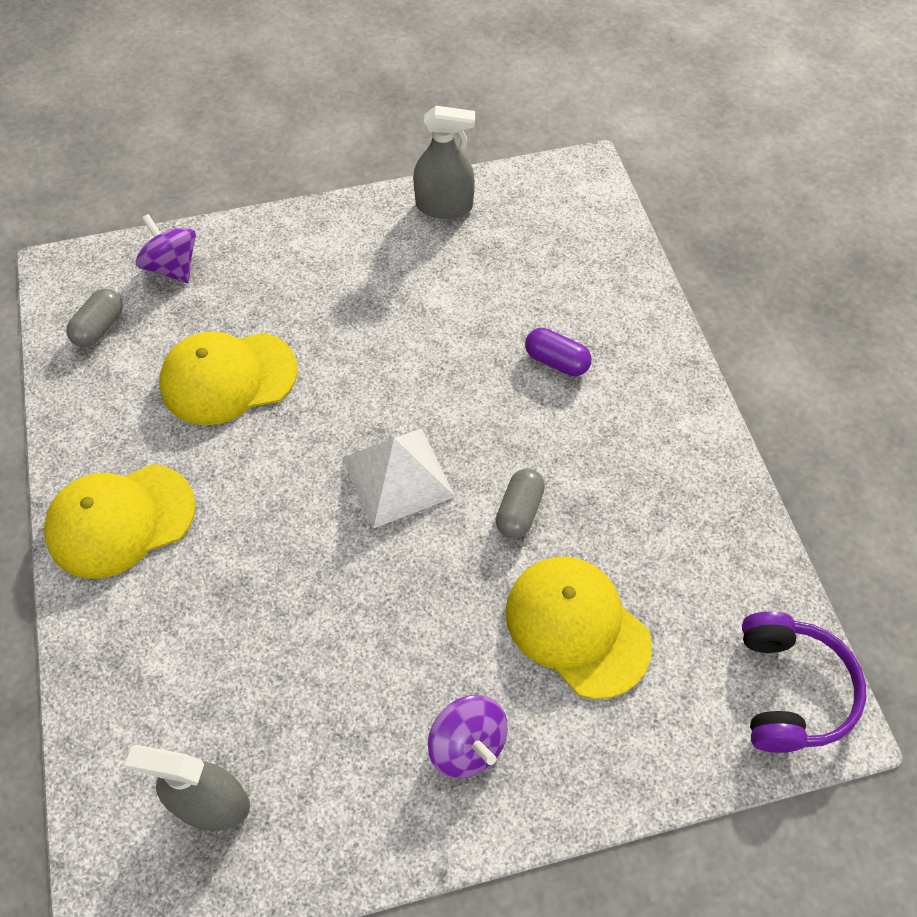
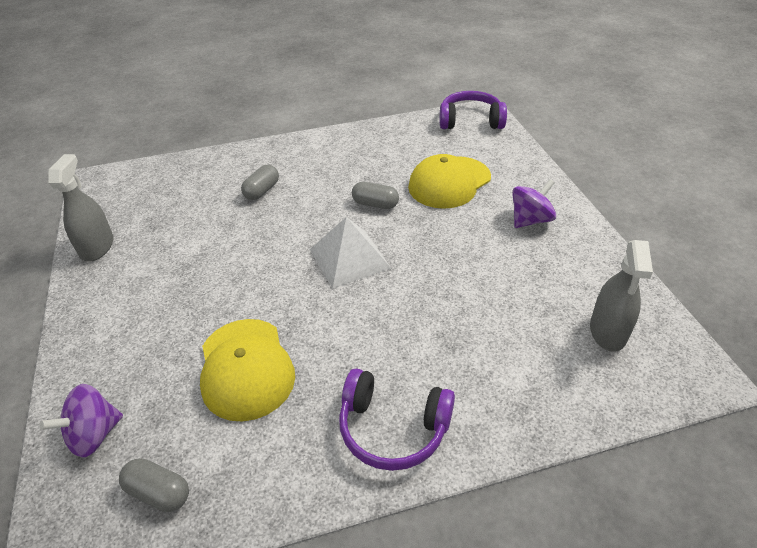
camera: 90 degrees left, 15 degrees down
(120, 520) = (393, 428): yellow cap -> purple headphones
(556, 361) = (262, 191): purple capsule -> grey capsule

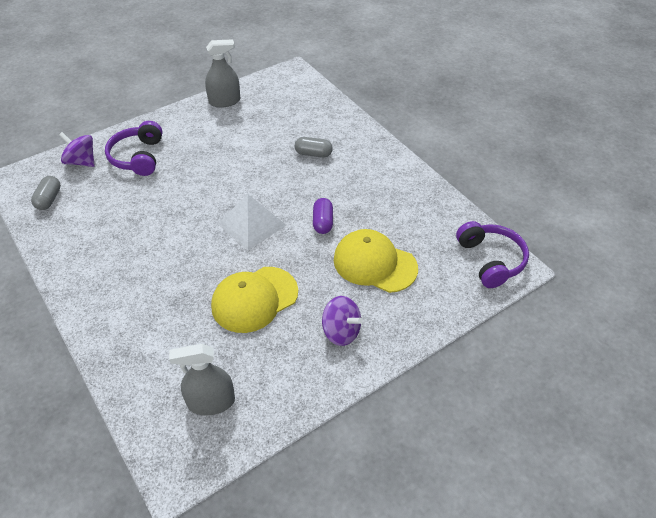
camera: 70 degrees right, 5 degrees up
(246, 368) = (136, 204): yellow cap -> yellow cap (254, 299)
(375, 204) = (323, 222): grey capsule -> purple capsule
(393, 428) = (100, 286): purple headphones -> purple headphones (138, 157)

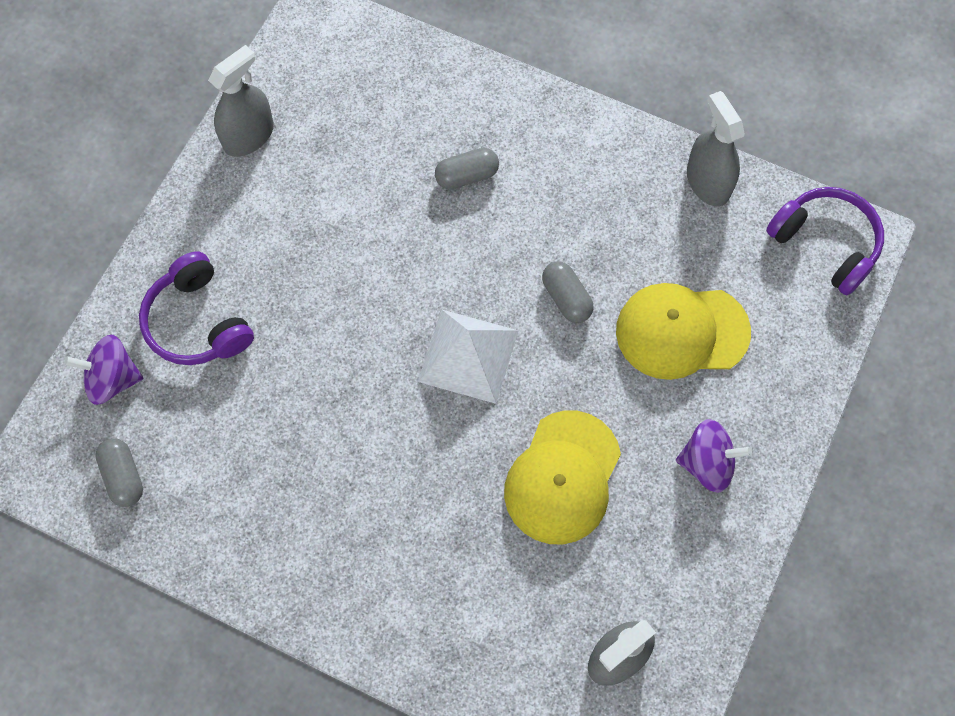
camera: 30 degrees left, 20 degrees up
(323, 222) = (566, 298): purple capsule -> grey capsule
(440, 206) = (707, 182): none -> grey spray bottle

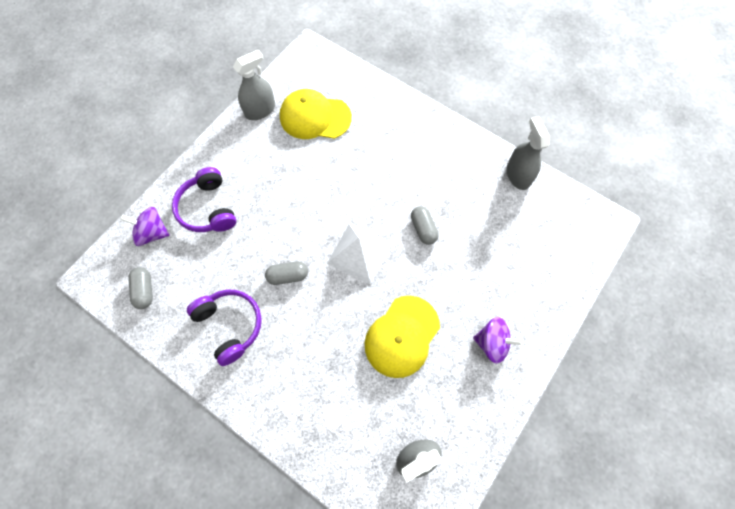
camera: 10 degrees right, 0 degrees up
(467, 176) = (378, 150): grey capsule -> grey capsule (288, 276)
(681, 331) = (489, 260): yellow cap -> yellow cap (315, 117)
(825, 244) = (583, 222): purple headphones -> purple headphones (230, 325)

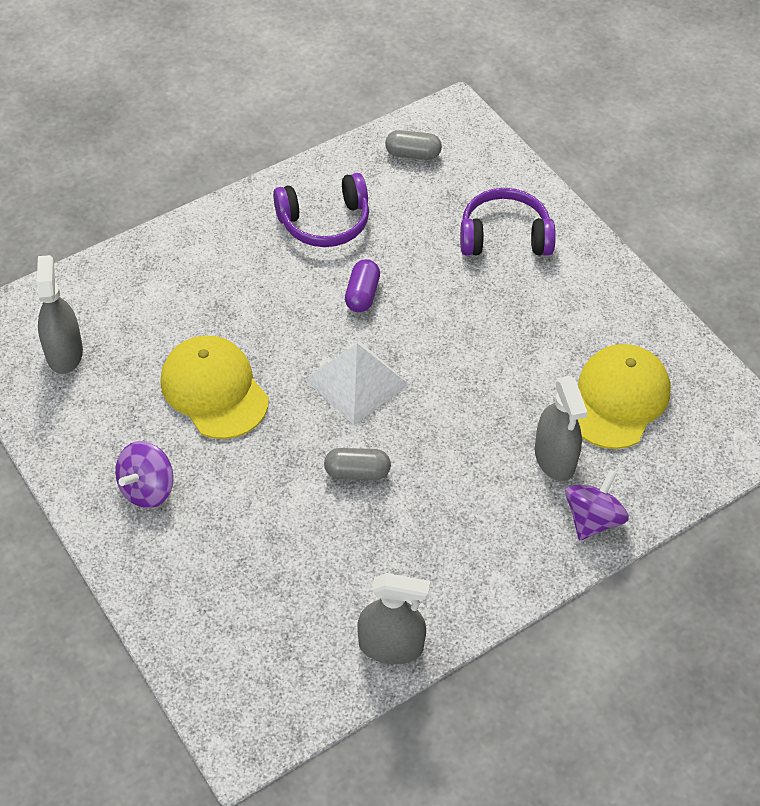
camera: 110 degrees right, 15 degrees down
(152, 233) = (492, 175): purple spinning top -> purple spinning top (592, 519)
(260, 110) = (656, 333): grey spray bottle -> grey spray bottle (555, 458)
(288, 276) = (362, 294): grey capsule -> purple capsule

